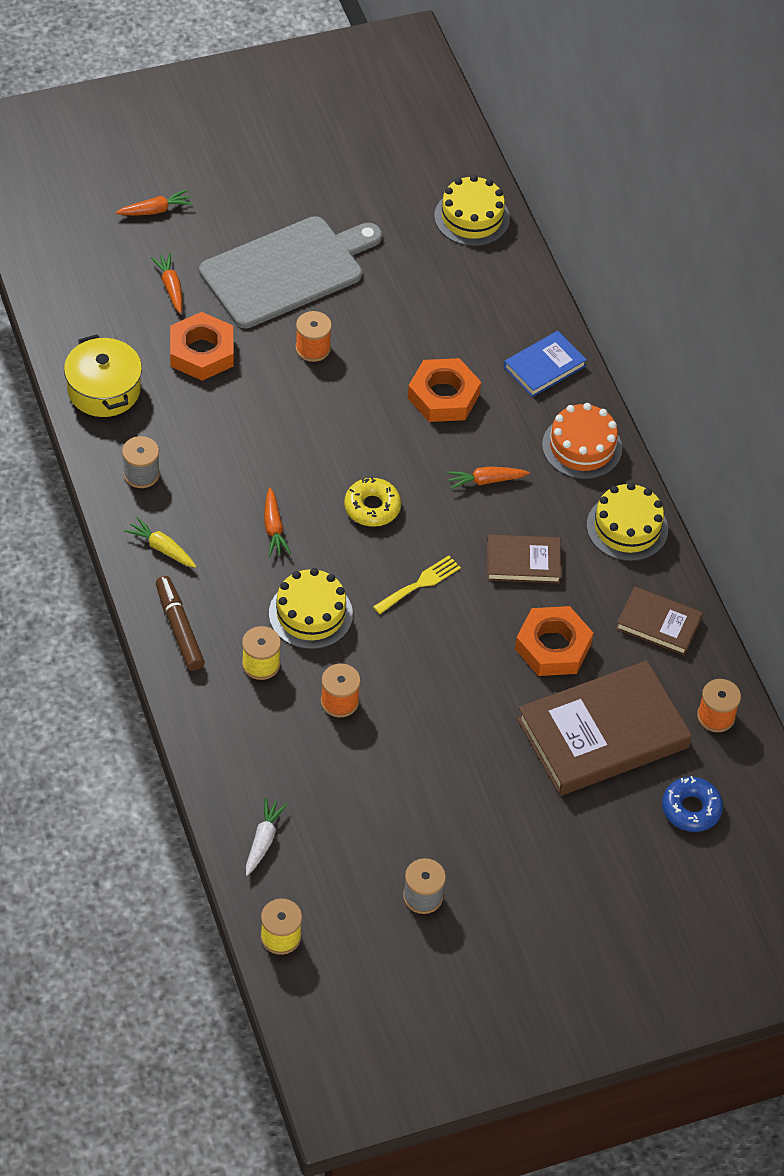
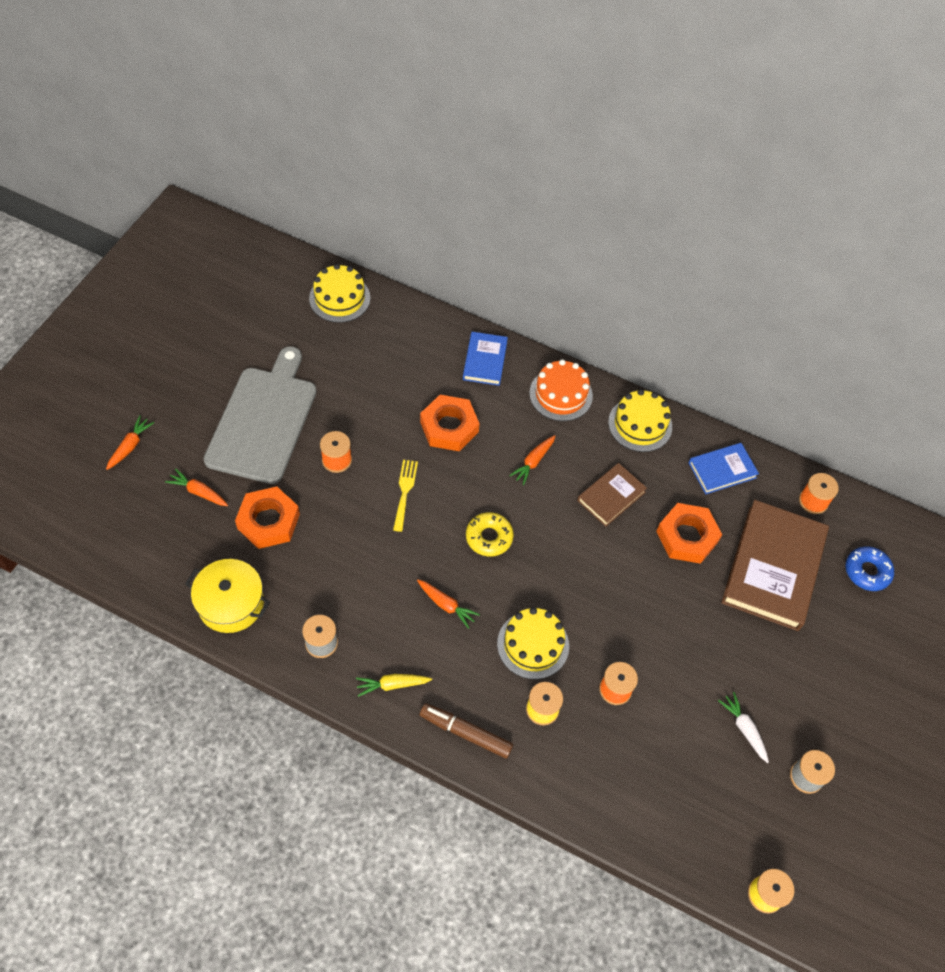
camera: 45 degrees left, 5 degrees up
(263, 840) = (680, 835): white carrot -> white carrot (744, 728)
(420, 584) = (572, 564): yellow fork -> yellow fork (405, 491)
(658, 623) = (722, 470): brown book -> blue book

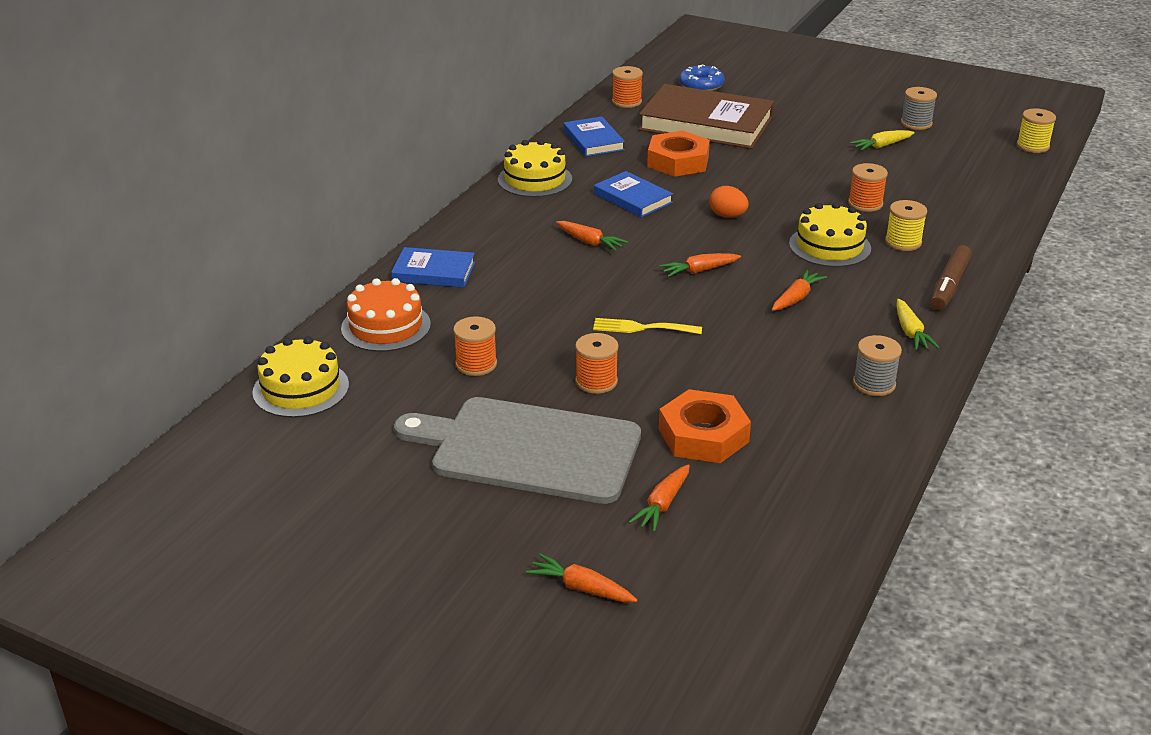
camera: 85 degrees left, 25 degrees down
(231, 603) = (839, 461): yellow pot -> none
(362, 390) = (476, 364): none -> orange spool
(449, 427) = (539, 297): orange nut -> none
(489, 537) = (699, 271): yellow donut -> orange carrot
(561, 394) = (490, 223): orange cake -> orange cake (386, 326)
(584, 568) = (727, 216): none -> orange egg
(611, 496) = (633, 198): brown book -> blue book
(744, 728) = (881, 146): white carrot -> yellow carrot

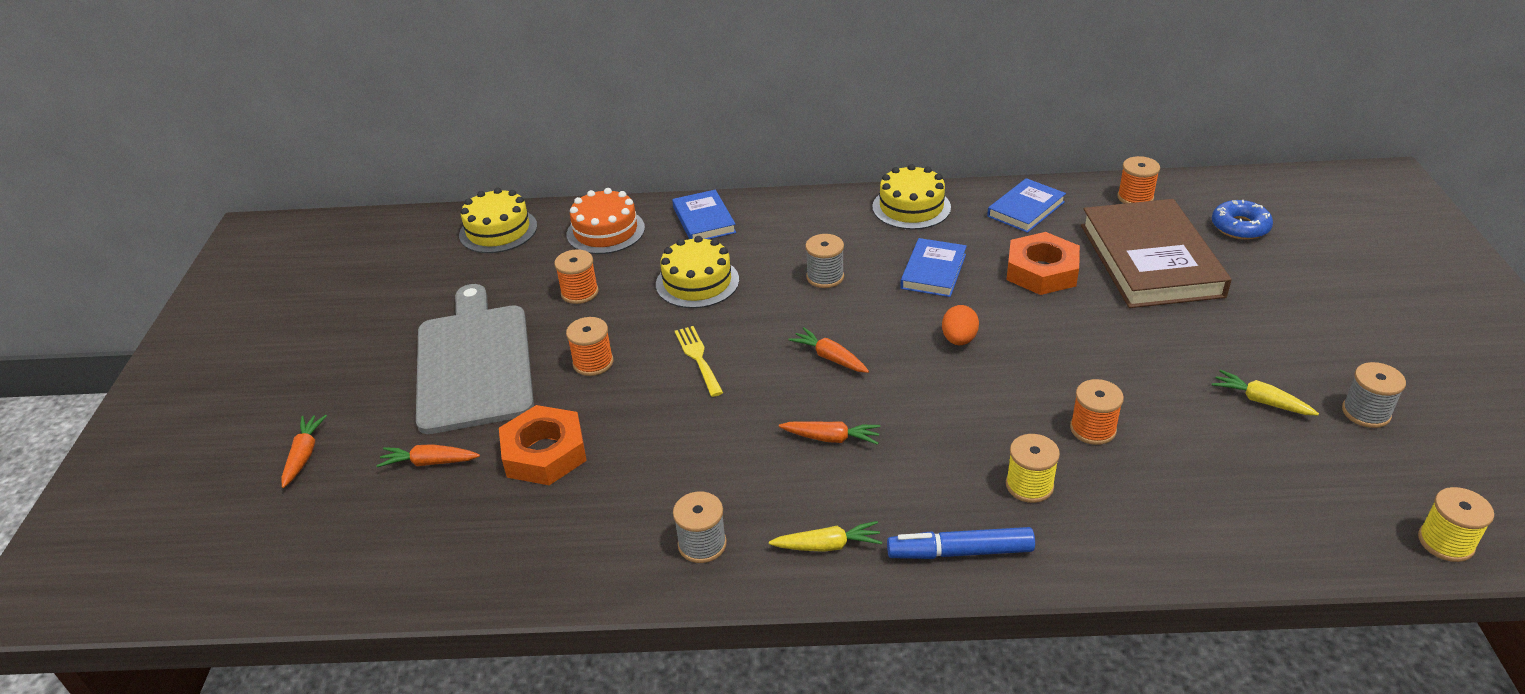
camera: 65 degrees right, 5 degrees up
(590, 242) = (825, 277): orange carrot -> grey spool
(829, 246) = (964, 430): yellow cake -> yellow cake (697, 282)
(910, 332) = (827, 546): yellow carrot -> yellow carrot turned 150 degrees counterclockwise
(949, 286) = (960, 552): brown marker -> blue marker

